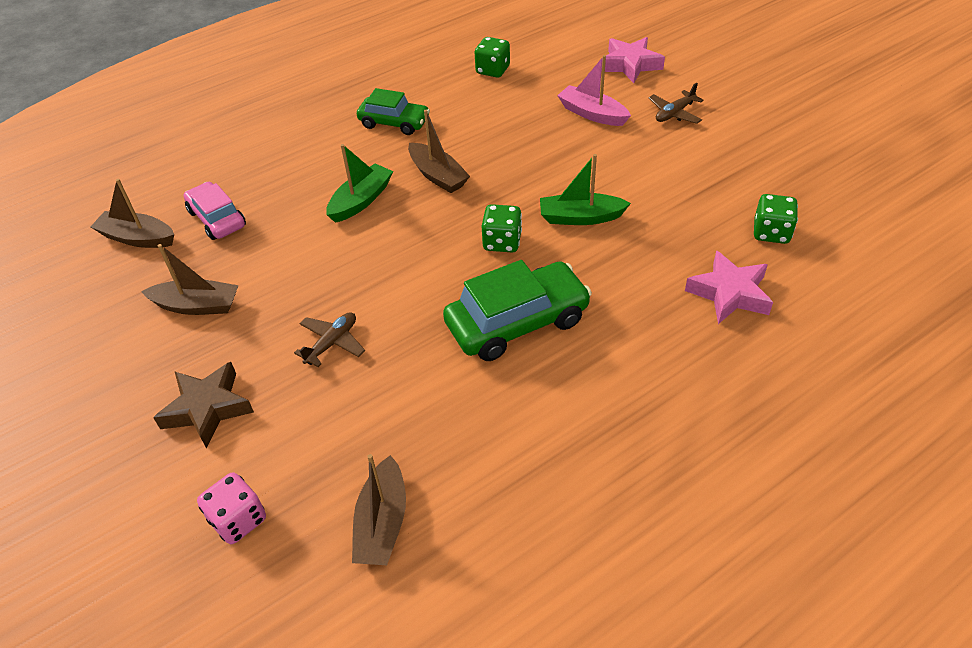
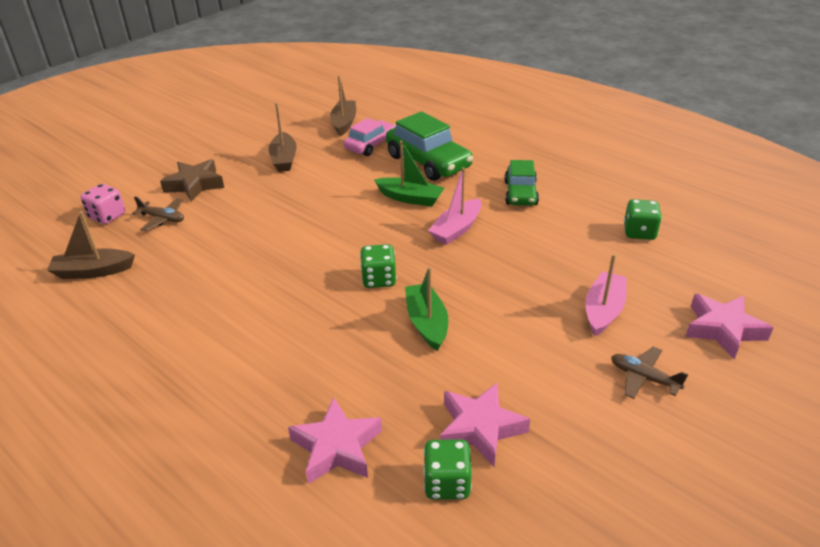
camera: 75 degrees right, 10 degrees down
(332, 343) = (253, 218): brown plane -> brown plane (162, 219)
(438, 176) = (456, 229): brown boat -> pink boat
(517, 322) = (281, 303): green car -> green car (428, 162)
(716, 206) = (480, 428): none -> pink star

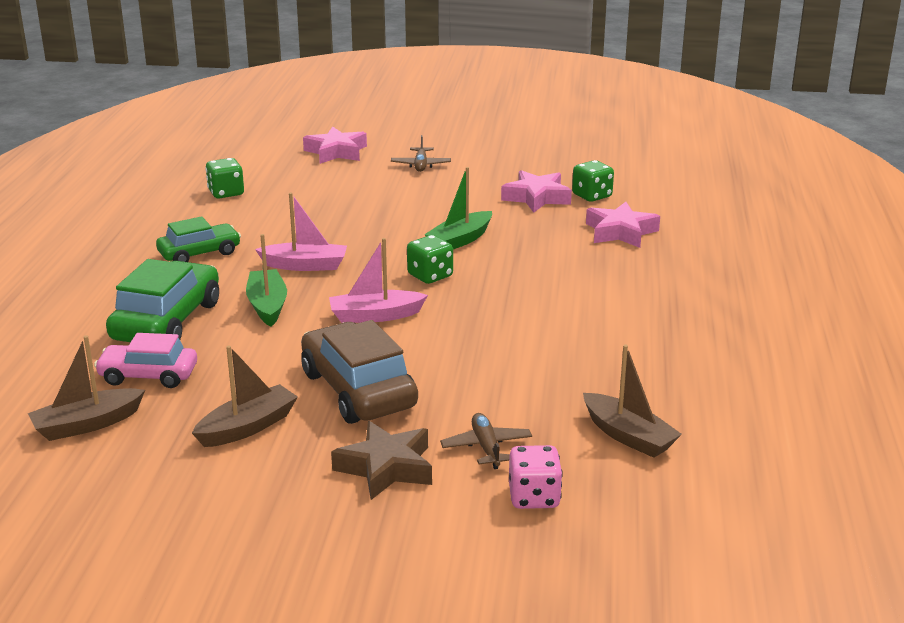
camera: 125 degrees left, 10 degrees down
(271, 199) = (358, 390): none -> brown car
(603, 310) = (361, 187): pink boat -> pink boat (375, 316)

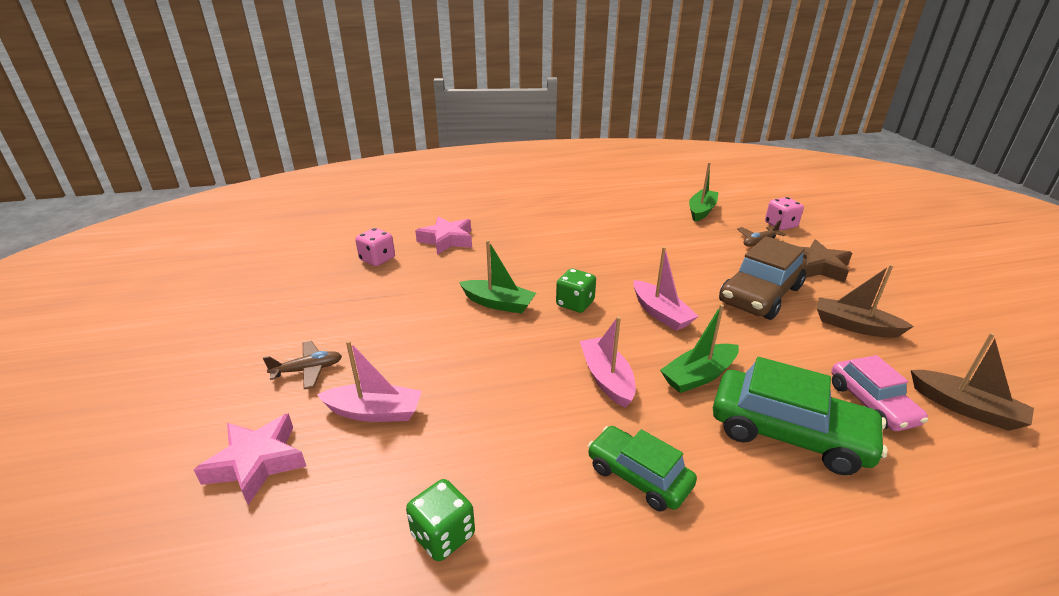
camera: 110 degrees left, 5 degrees up
(167, 321) = (789, 433): green car -> green car turned 150 degrees counterclockwise
(351, 182) = (374, 412): none -> pink boat
(536, 198) = (388, 283): pink star -> none
(592, 196) = (377, 259): green dice -> pink dice
(628, 436) = (701, 211): brown boat -> green boat

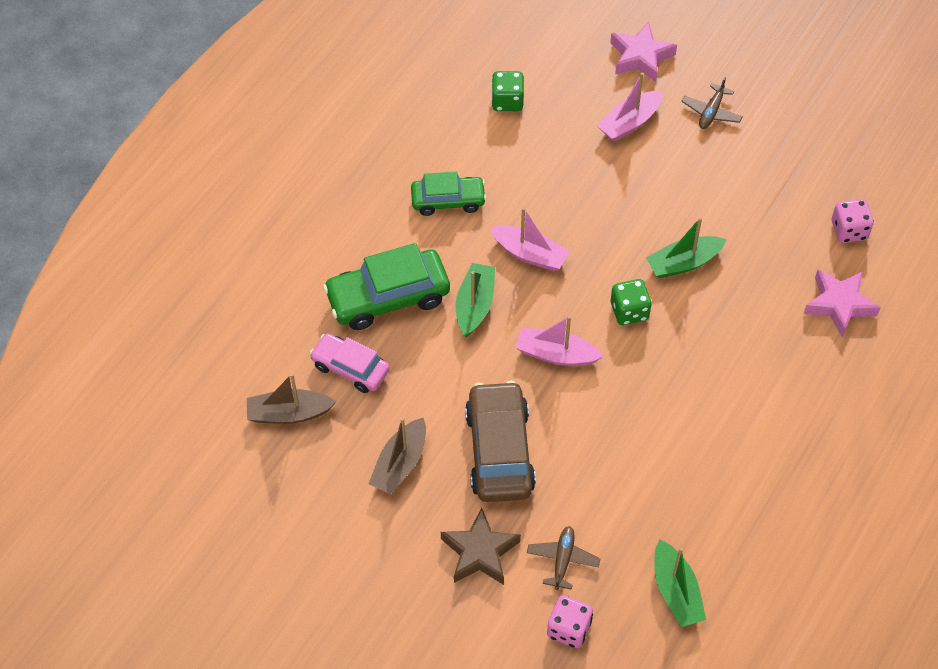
camera: 135 degrees right, 25 degrees up
(855, 326) = (400, 463): brown boat -> brown boat turned 135 degrees clockwise

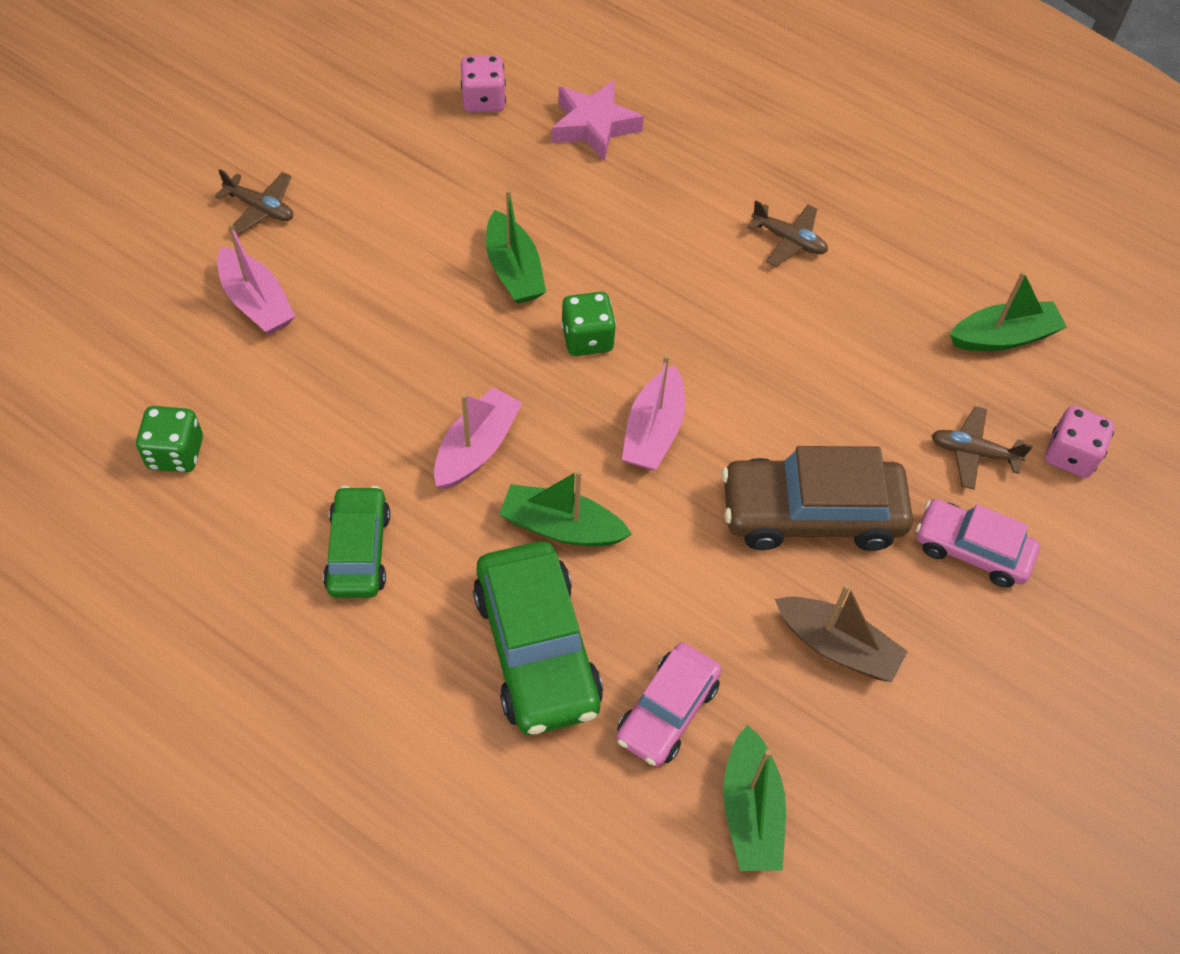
camera: 90 degrees left, 0 degrees up
(289, 413) = (751, 810): brown boat -> green boat
(480, 552) = (971, 550): brown star -> pink car
(640, 57) = (135, 275): pink star -> none
(747, 440) = (788, 240): none -> brown plane

